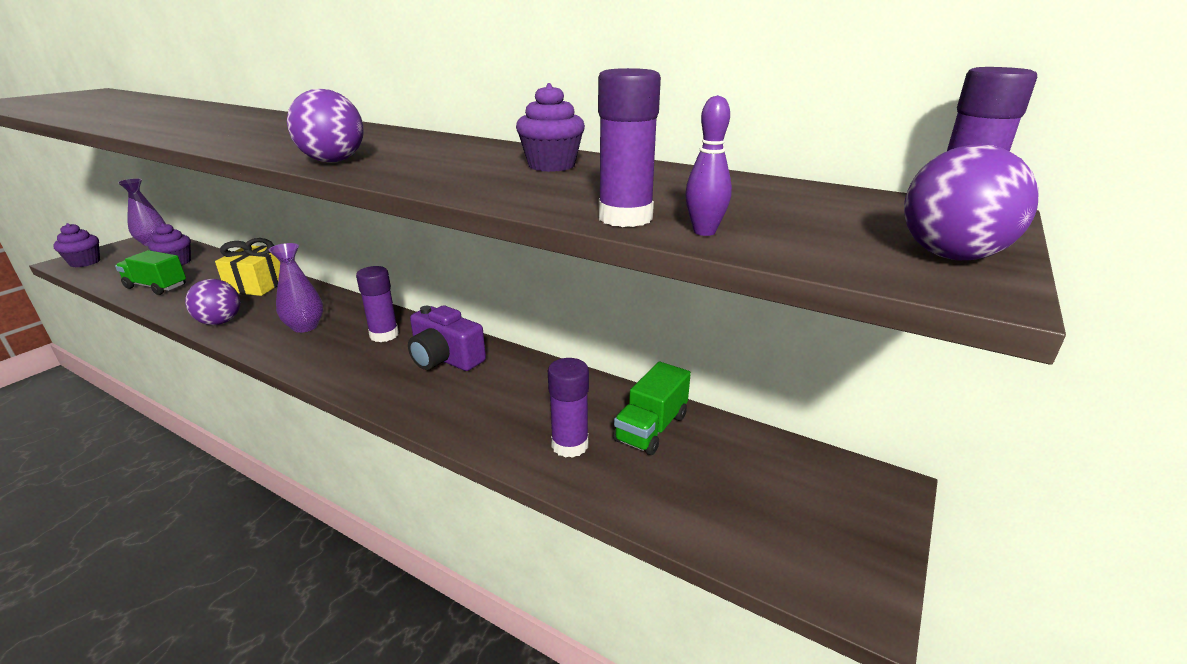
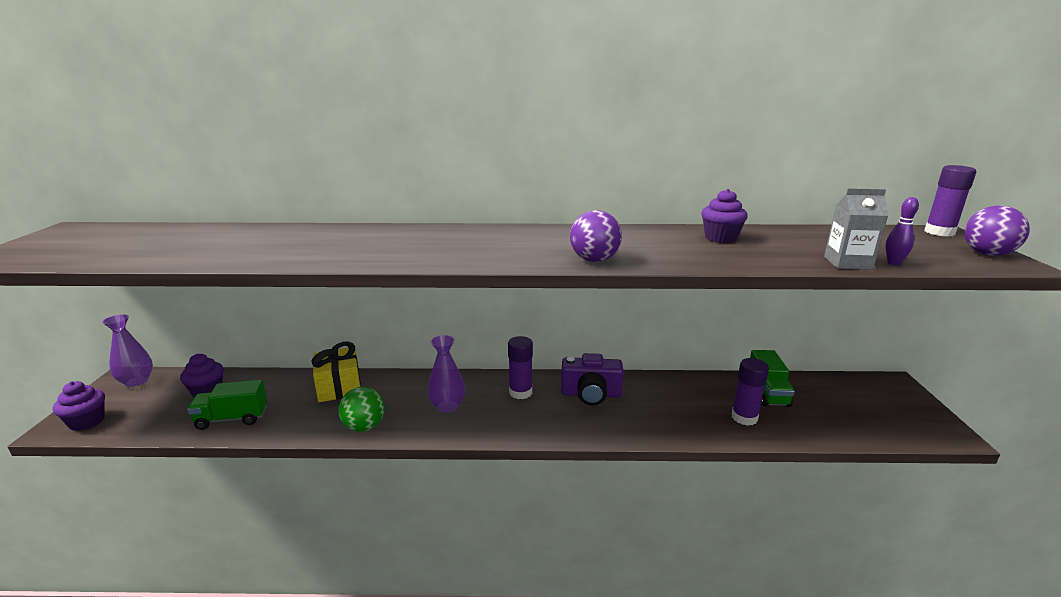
camera: 30 degrees left, 5 degrees down
(220, 322) = (364, 427): purple ball -> green ball
(625, 218) = (847, 263): purple glue stick -> grey carton

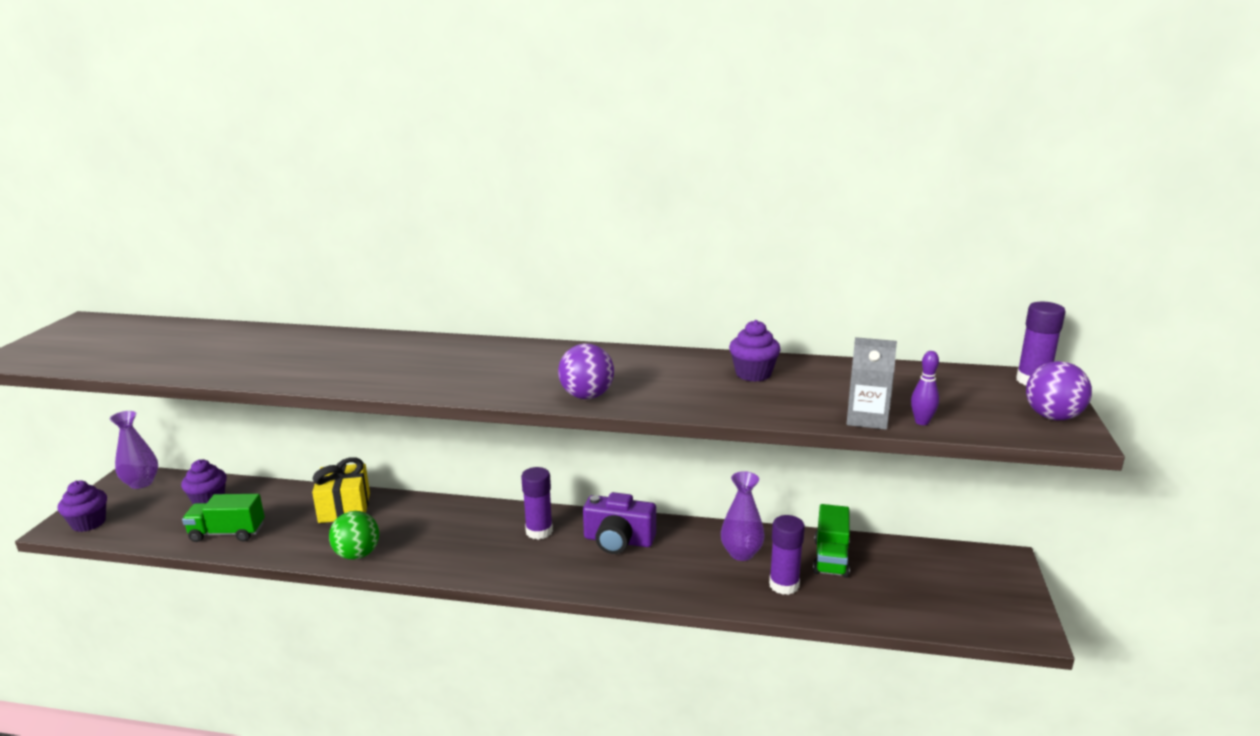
camera: 10 degrees right, 0 degrees up
(447, 406) = (452, 540): purple vase -> purple vase (741, 553)

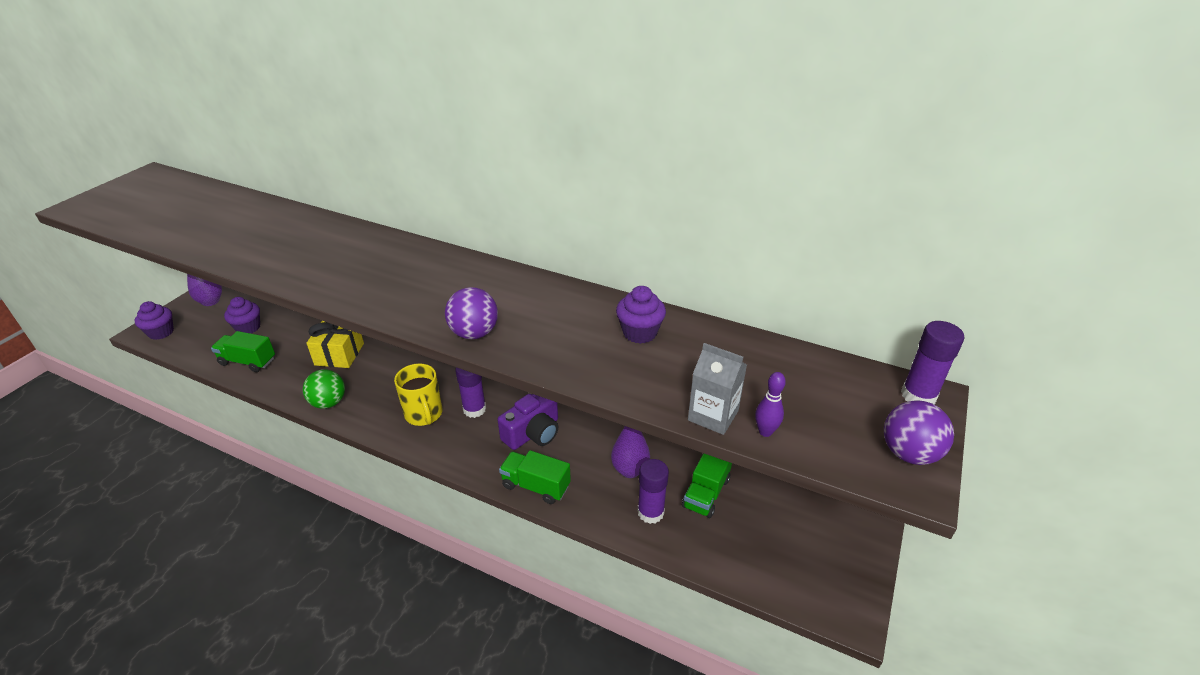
camera: 15 degrees right, 15 degrees up
(482, 546) = (424, 414): none -> yellow mug
(618, 540) = (533, 433): purple camera -> purple camera turned 75 degrees counterclockwise
(648, 586) = (536, 486): none -> green truck

